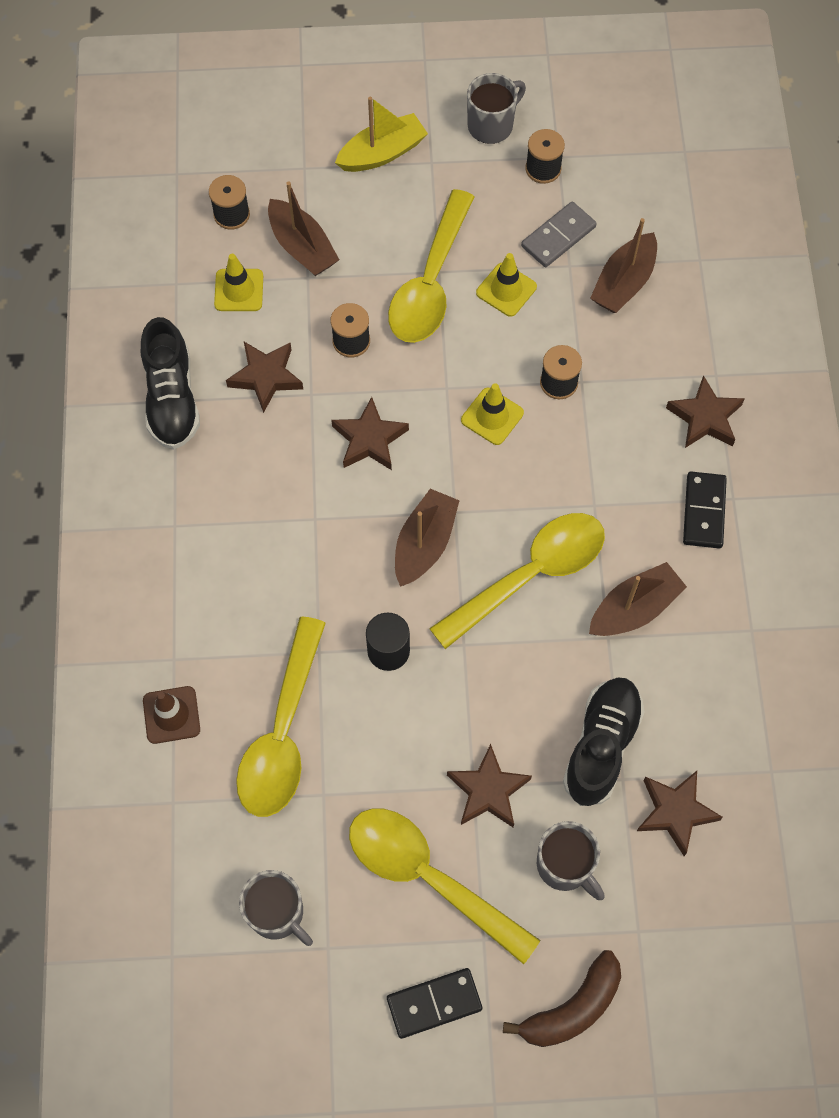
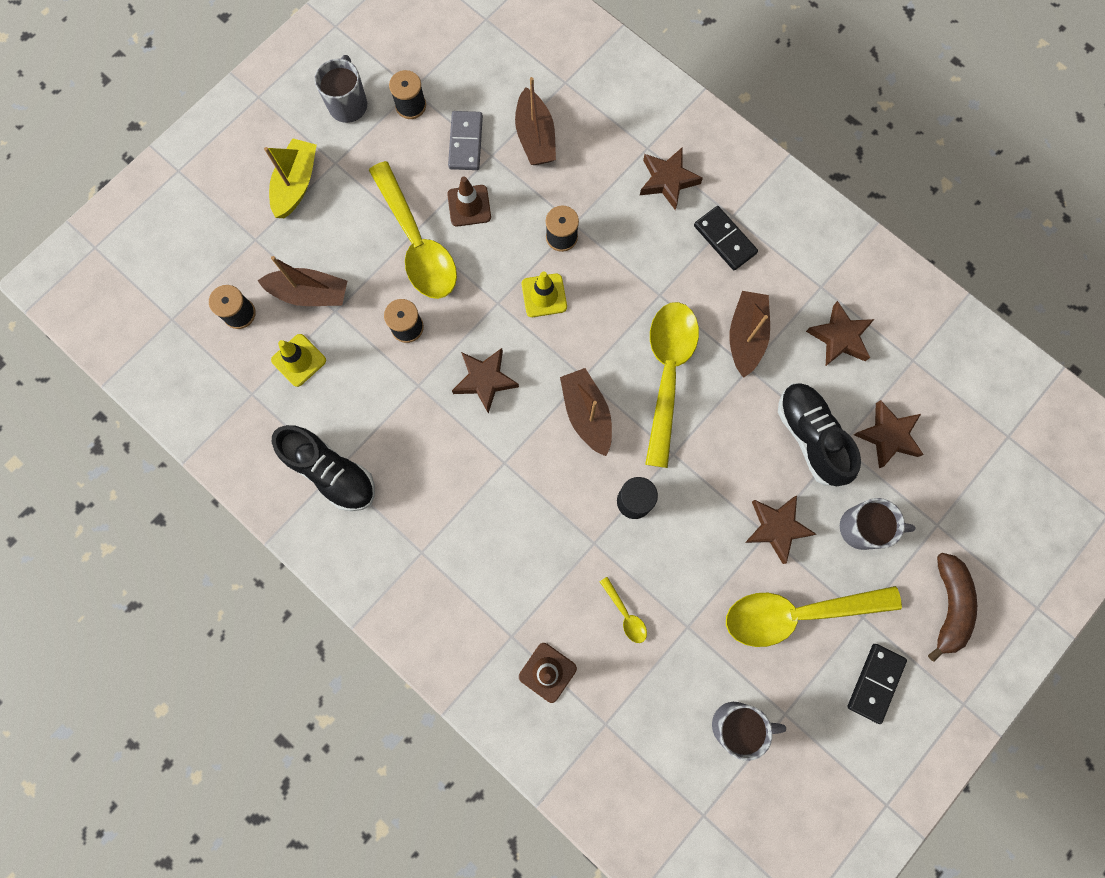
camera: 45 degrees left, 10 degrees up
(266, 377) = (377, 401): brown star -> brown star (839, 337)
(282, 733) = (625, 614): yellow spoon -> yellow spoon, size x0.41
(506, 290) = (469, 206): yellow traffic cone -> brown traffic cone

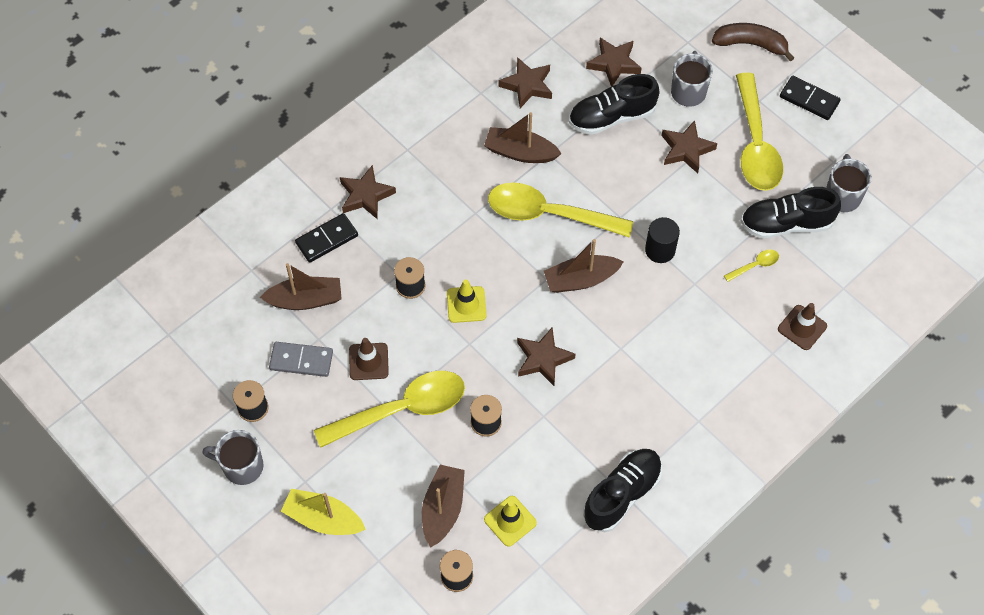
camera: 85 degrees left, 15 degrees down
(687, 653) = (786, 224): none -> black shoe
(724, 239) = (429, 158): black domino -> black domino (327, 239)

